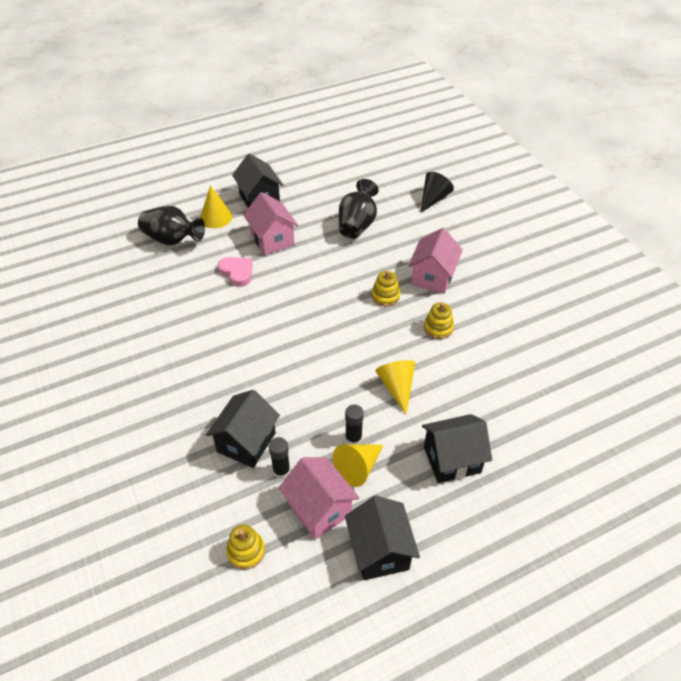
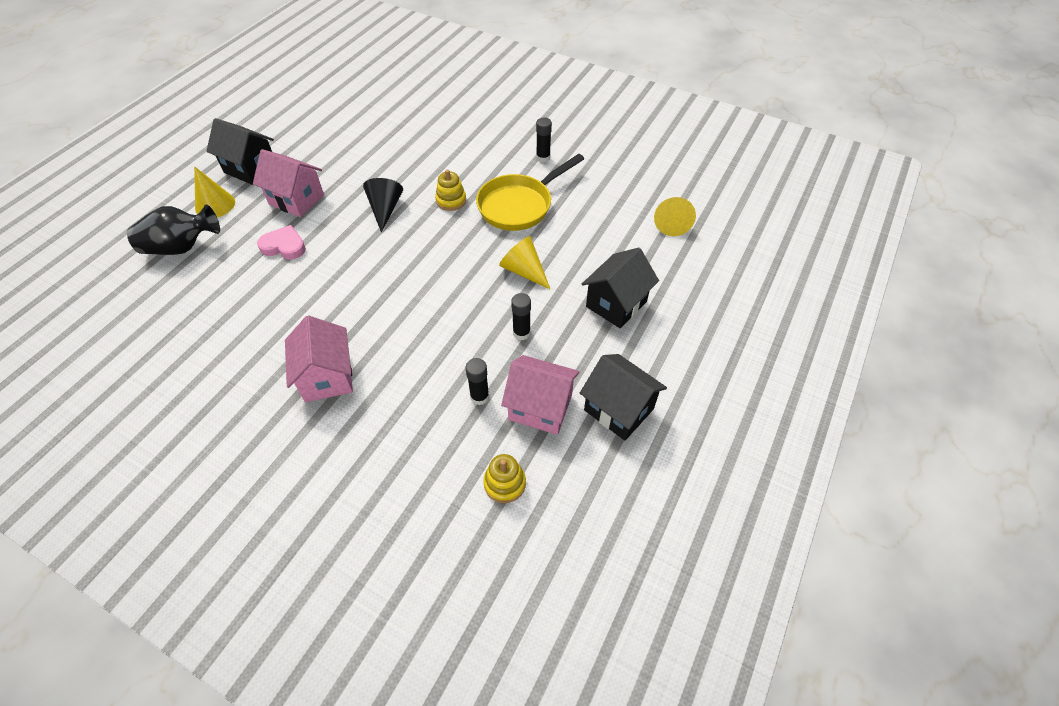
camera: 35 degrees left, 5 degrees up
(246, 442) = (425, 391): black house -> none
(357, 224) = (373, 151): black vase -> none
(358, 467) = (545, 354): yellow cone -> yellow cone (671, 222)
(432, 277) = (480, 166): pink house -> pink house (327, 376)
(433, 198) = (427, 100): black cone -> black cone (385, 209)
(438, 328) = (519, 205): yellow stacking toy -> yellow pan
(493, 295) = (543, 157): none -> black glue stick

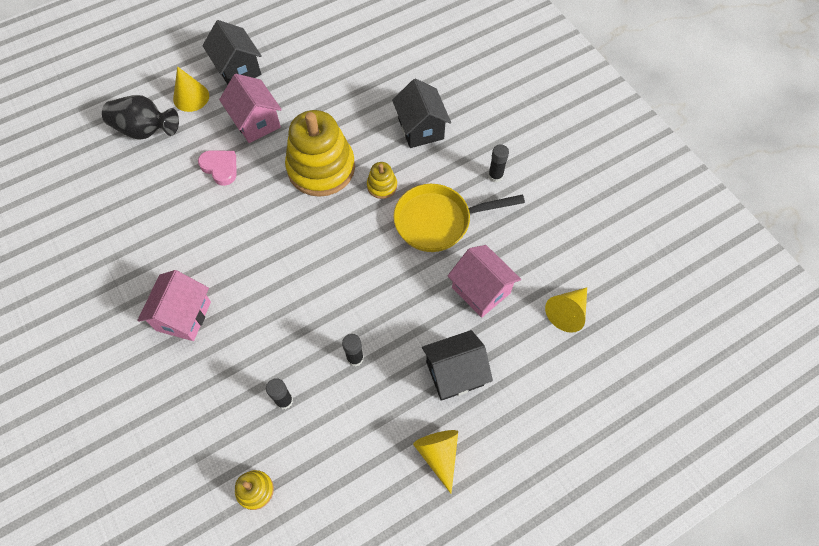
camera: 30 degrees right, 10 degrees up
(385, 209) = (321, 168): black cone -> yellow stacking toy
(524, 271) = (397, 295): yellow cone -> yellow cone (438, 455)
(540, 407) = (324, 438): pink house -> pink house (481, 290)
(618, 409) = (386, 478): black house -> black house (421, 129)

